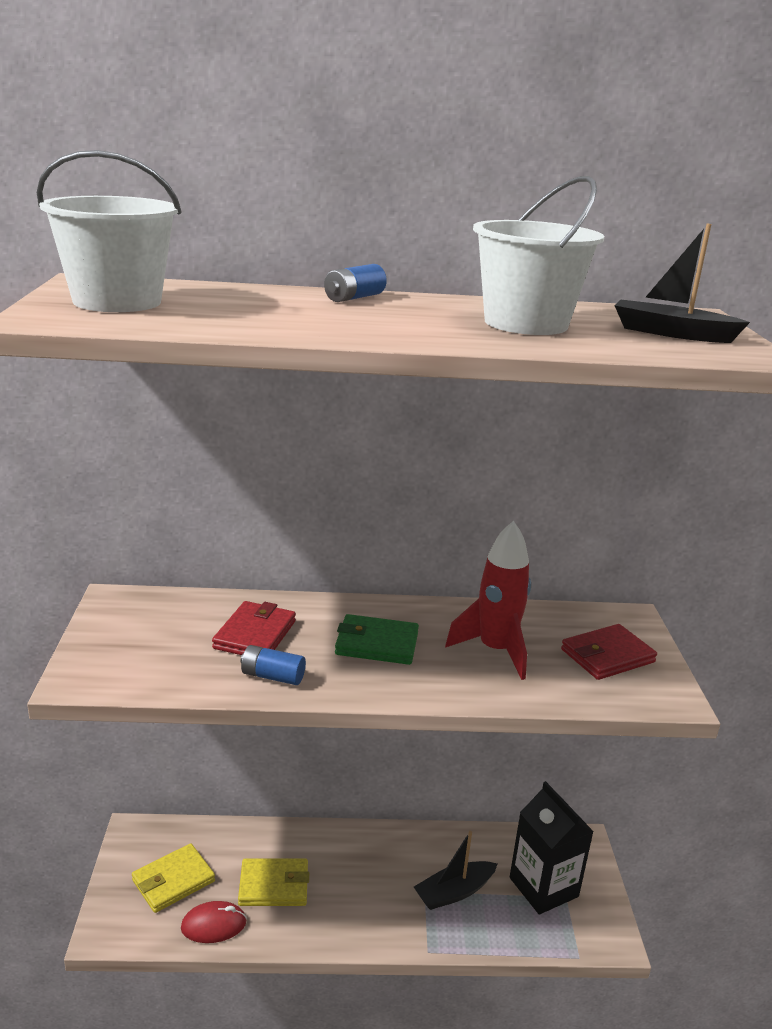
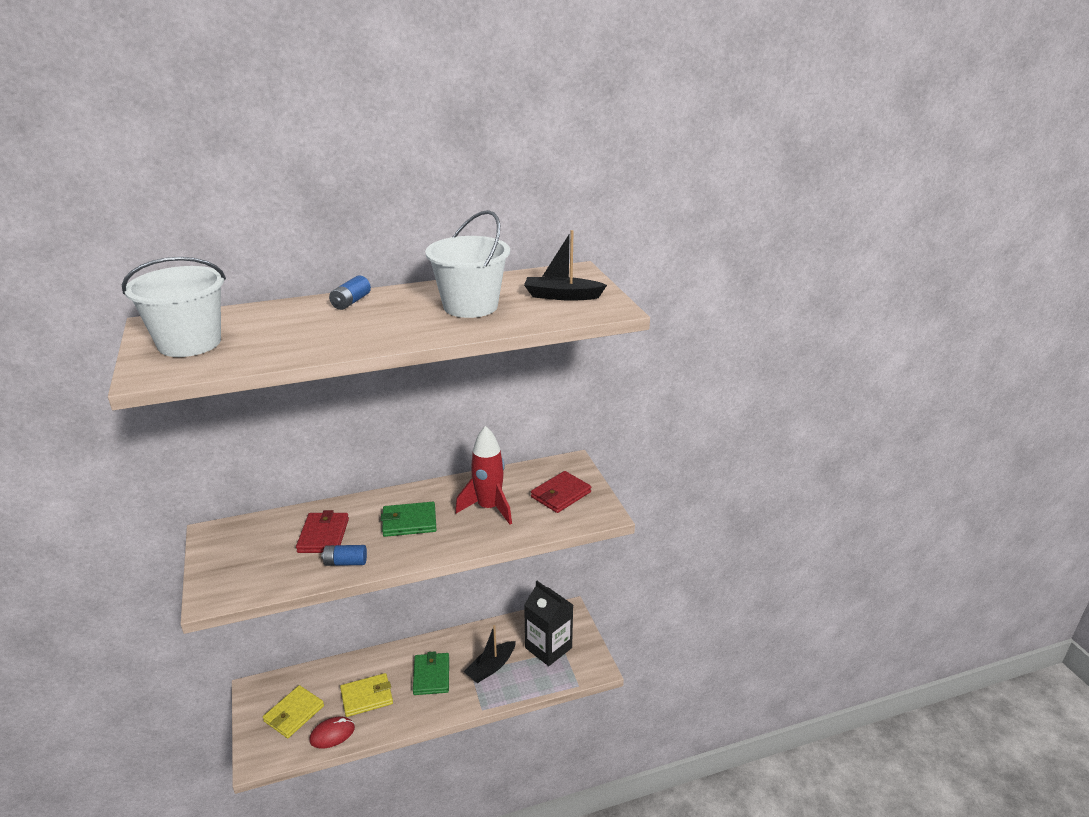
camera: 15 degrees left, 5 degrees up
(368, 881) = (431, 676): none -> green wallet

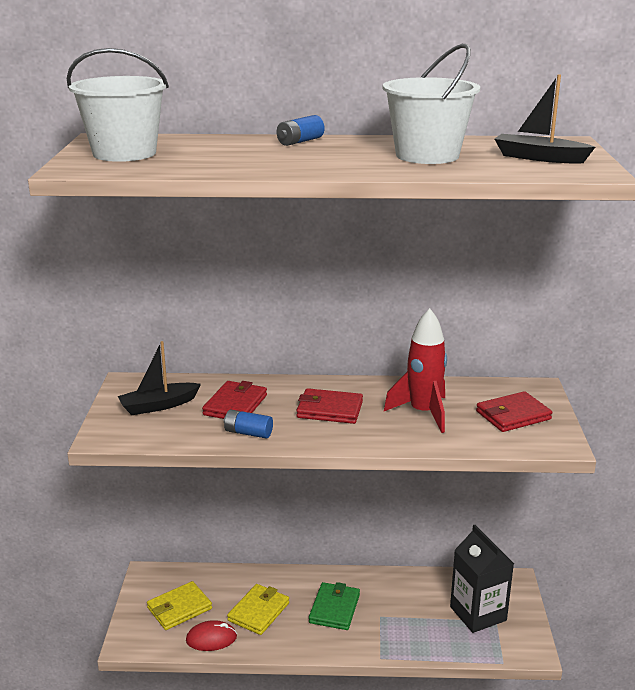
camera: 20 degrees right, 5 degrees down
(367, 697) = (258, 612): yellow wallet -> yellow wallet turned 60 degrees counterclockwise
(409, 522) = (329, 410): green wallet -> red wallet
(490, 667) = (404, 617): black boat -> black boat (158, 406)

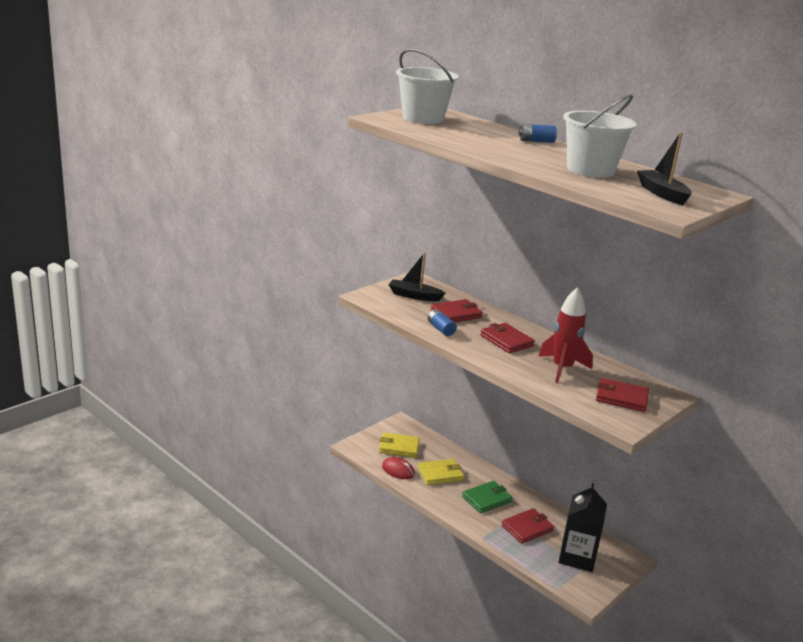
camera: 40 degrees right, 0 degrees up
(405, 615) = (527, 528): none -> red wallet

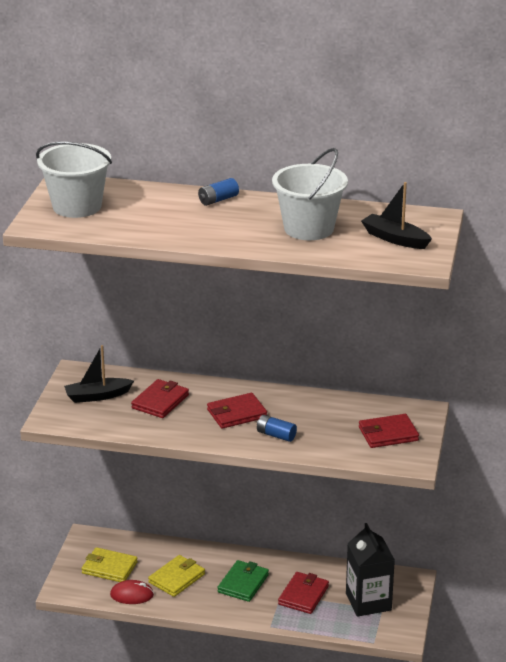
camera: 30 degrees left, 5 degrees up
(399, 447) = (109, 568): yellow wallet -> yellow wallet turned 45 degrees clockwise
(440, 329) = (164, 428): blue battery -> blue battery (276, 435)
(506, 341) = (237, 414): red wallet -> red wallet turned 45 degrees counterclockwise
(562, 369) = (313, 424): red rocket -> none

